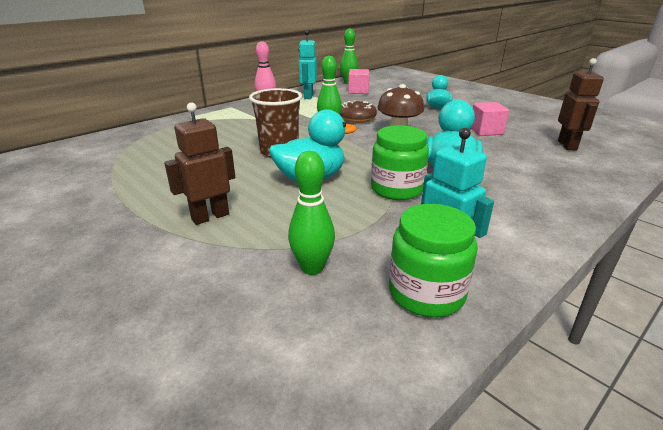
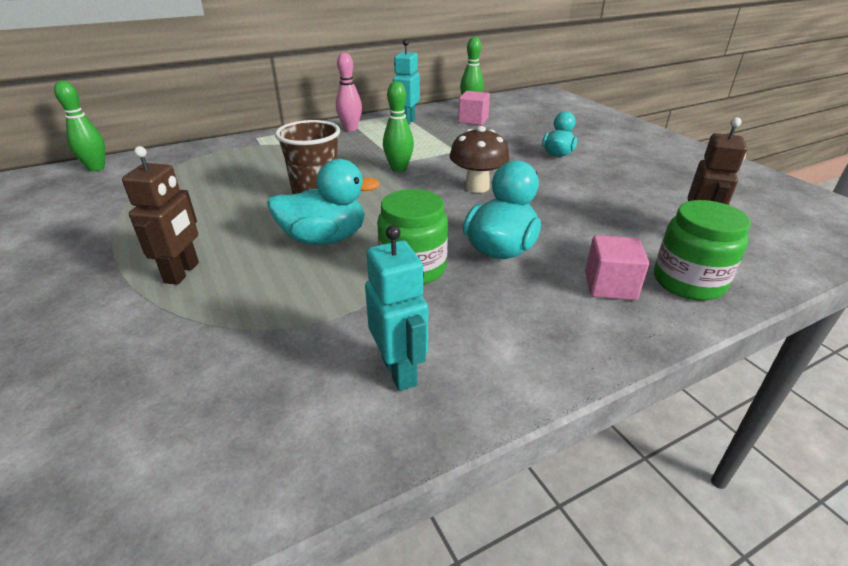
camera: 15 degrees right, 5 degrees up
(210, 216) = (182, 273): brown robot -> brown robot turned 120 degrees clockwise
(312, 268) = (238, 358): green bowling pin -> green bowling pin (96, 168)
(357, 118) = (442, 160): brown donut -> none
(426, 293) = (338, 419): green jar -> green jar (688, 282)
(486, 131) = (595, 197): pink cube -> pink cube (610, 286)

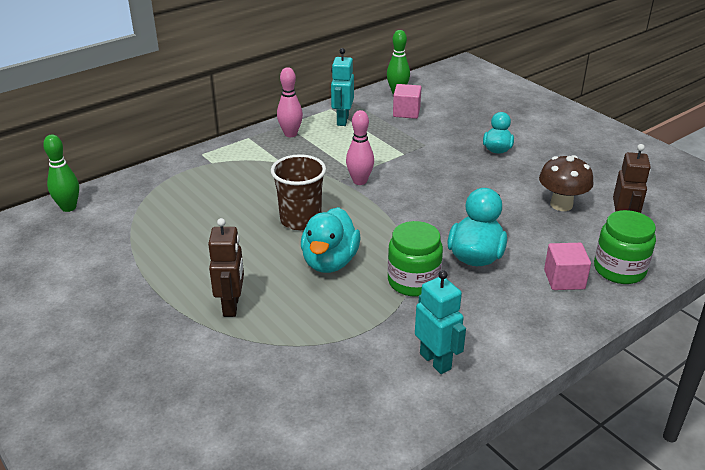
camera: 10 degrees left, 0 degrees up
(324, 238) = (330, 262): turquoise duck -> turquoise duck turned 120 degrees clockwise
(399, 169) = (360, 181): green bowling pin -> pink bowling pin
(477, 187) = (437, 195): brown mushroom -> brown mushroom (561, 205)

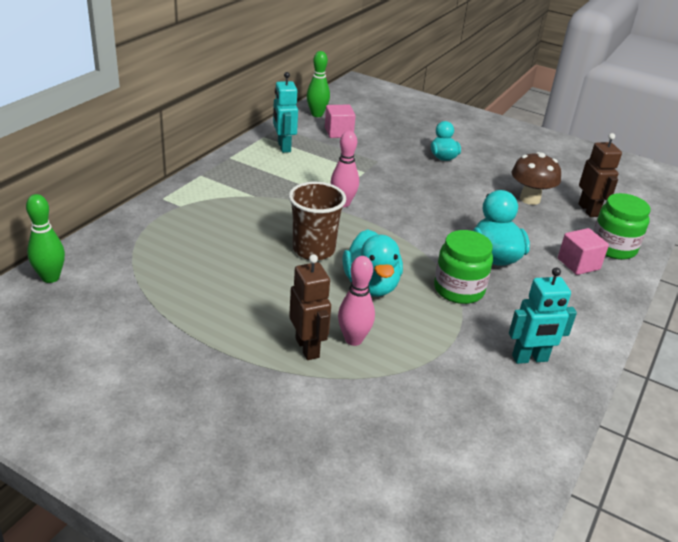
camera: 25 degrees left, 0 degrees up
(290, 134) = (242, 166): pink bowling pin -> pink bowling pin (353, 339)
(435, 361) = (530, 359): turquoise robot -> turquoise robot turned 135 degrees clockwise

